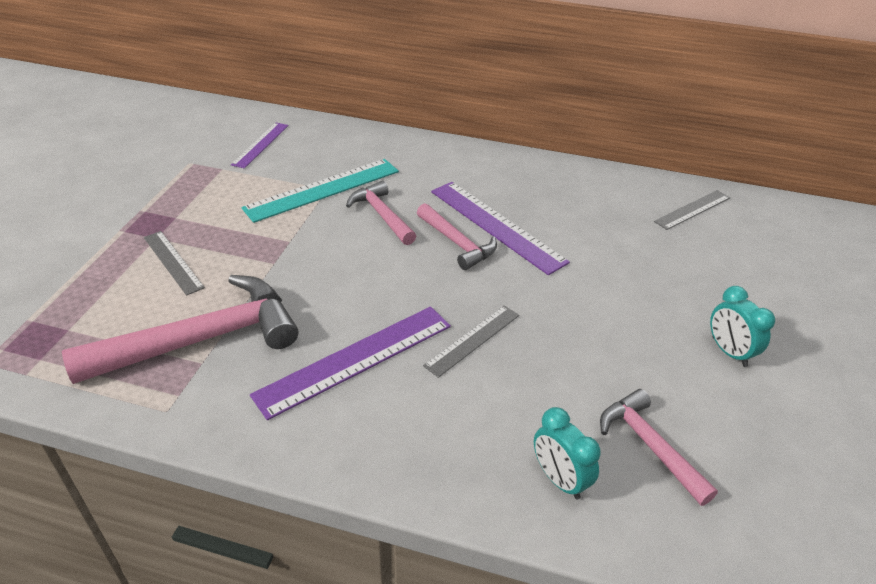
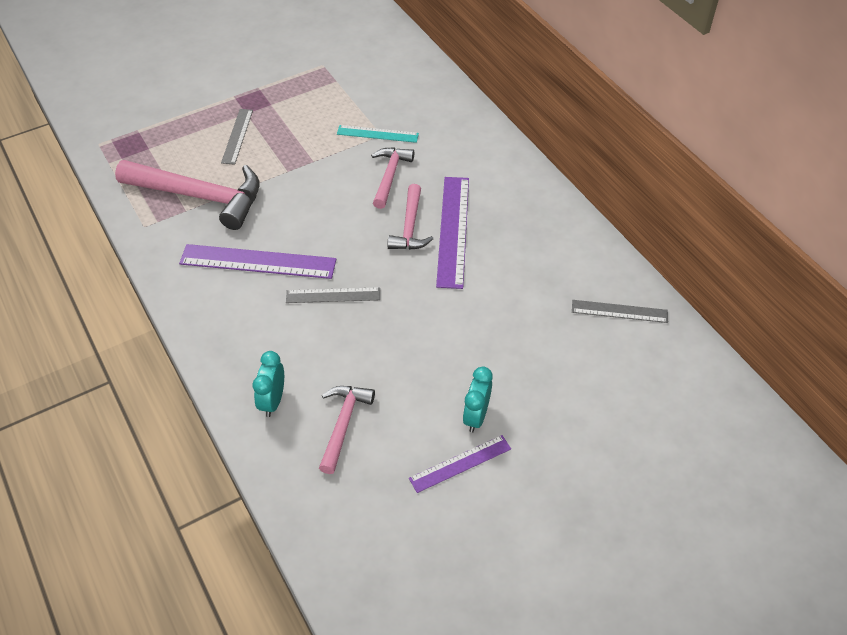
camera: 45 degrees right, 10 degrees up
(260, 144) = (381, 73): purple ruler -> purple ruler (460, 463)
(323, 190) = (377, 134): turquoise ruler -> turquoise ruler, size x0.59

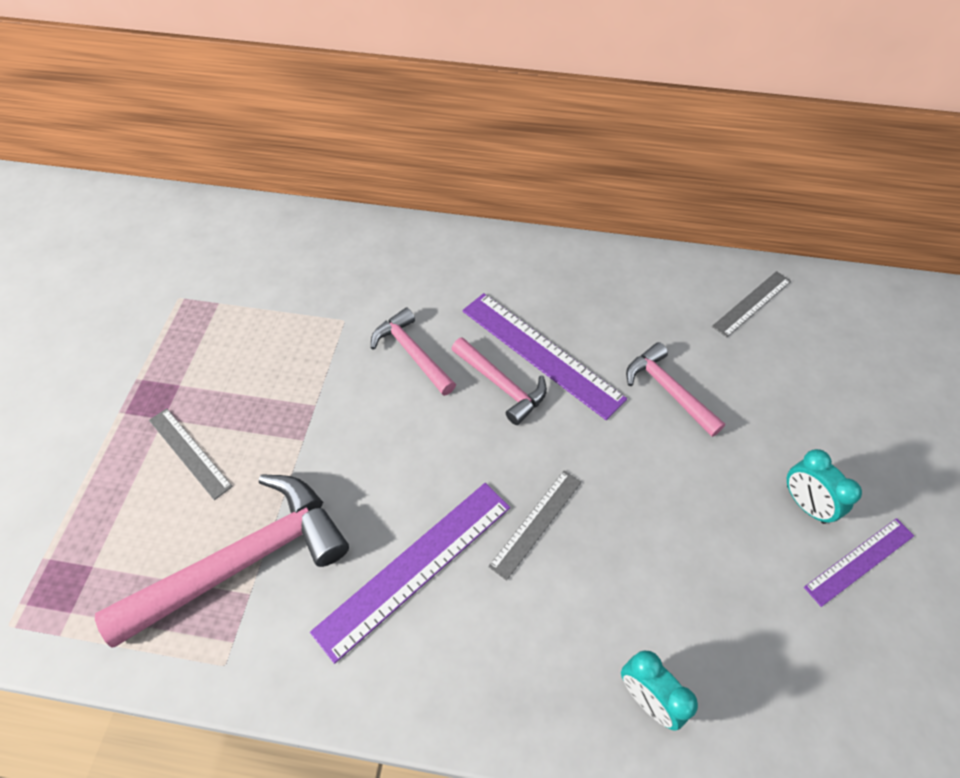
camera: 50 degrees left, 5 degrees up
(343, 424) = (734, 642): pink hammer -> pink hammer (668, 390)
(377, 134) = (340, 322): turquoise ruler -> none
(460, 463) = (859, 561): purple ruler -> purple ruler turned 45 degrees clockwise

